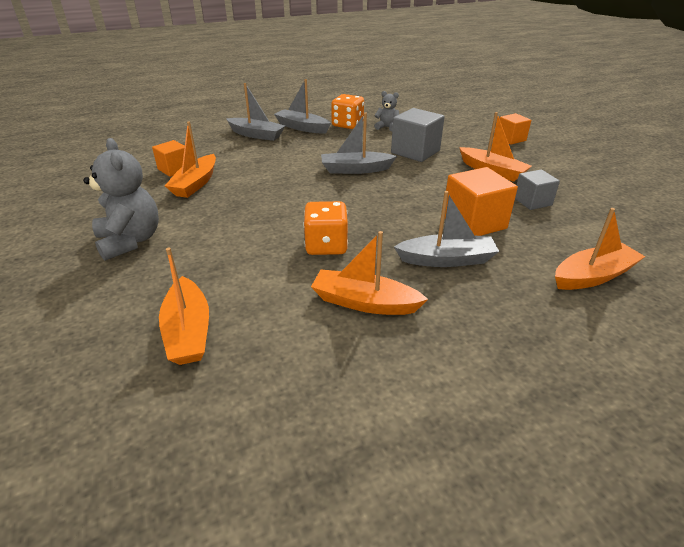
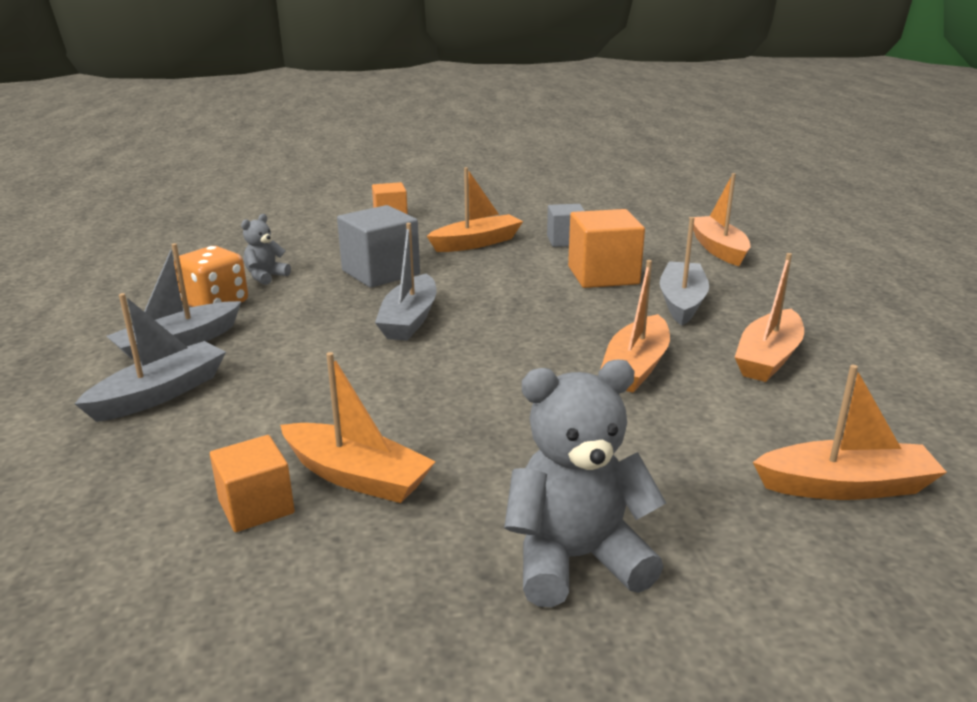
camera: 75 degrees left, 10 degrees down
(326, 245) = (636, 367): orange dice -> orange boat

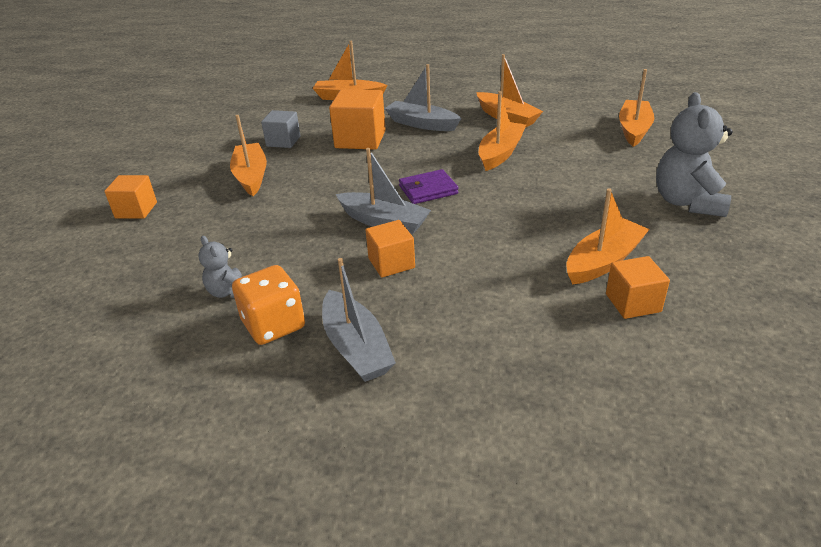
camera: 70 degrees left, 10 degrees up
(160, 394) = (455, 355): grey boat -> none
(325, 337) = (391, 263): none -> orange cube
(380, 272) = (276, 227): grey cube -> none
(496, 333) = (428, 190): none -> purple wallet
(636, 367) = (500, 153): orange boat -> orange boat turned 105 degrees counterclockwise

